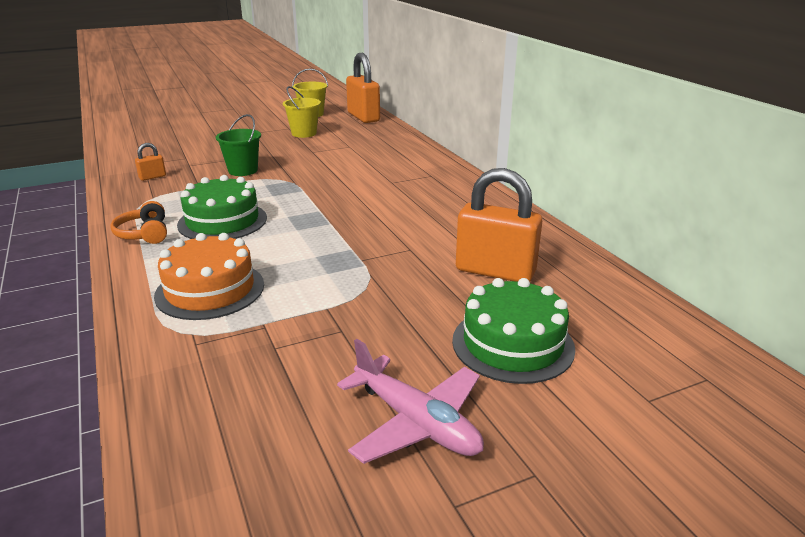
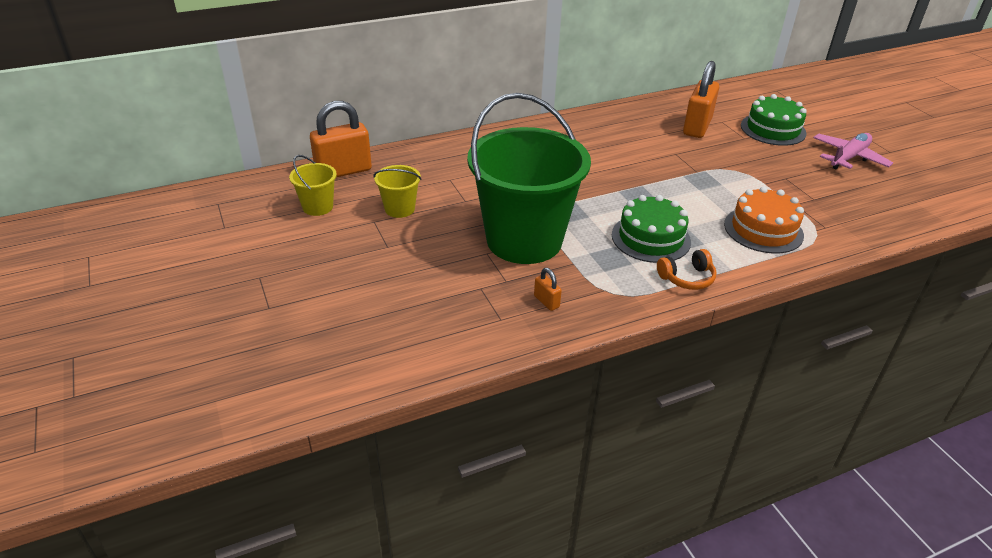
camera: 90 degrees left, 10 degrees up
(243, 170) = (524, 240): green bucket -> green bucket, size x2.41

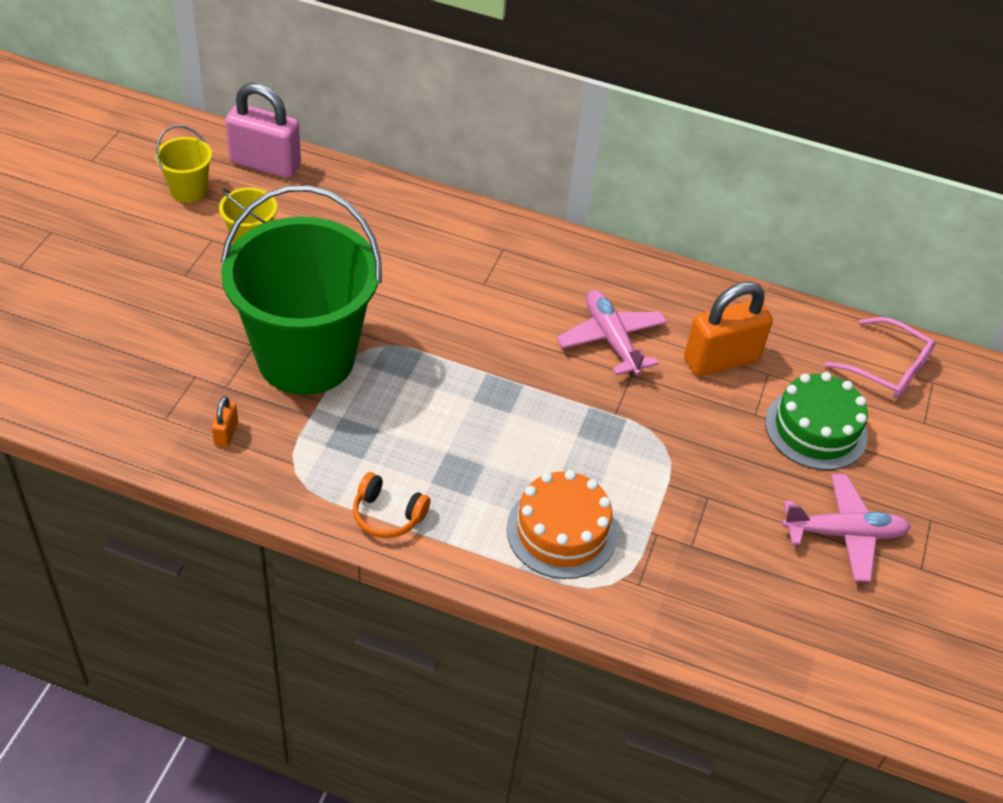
camera: 40 degrees right, 10 degrees up
(343, 171) = (265, 164): orange padlock -> pink padlock
(644, 146) = (611, 340): none -> pink plane
(650, 238) = (427, 448): green cake -> none
(754, 95) = (886, 368): none -> pink glasses

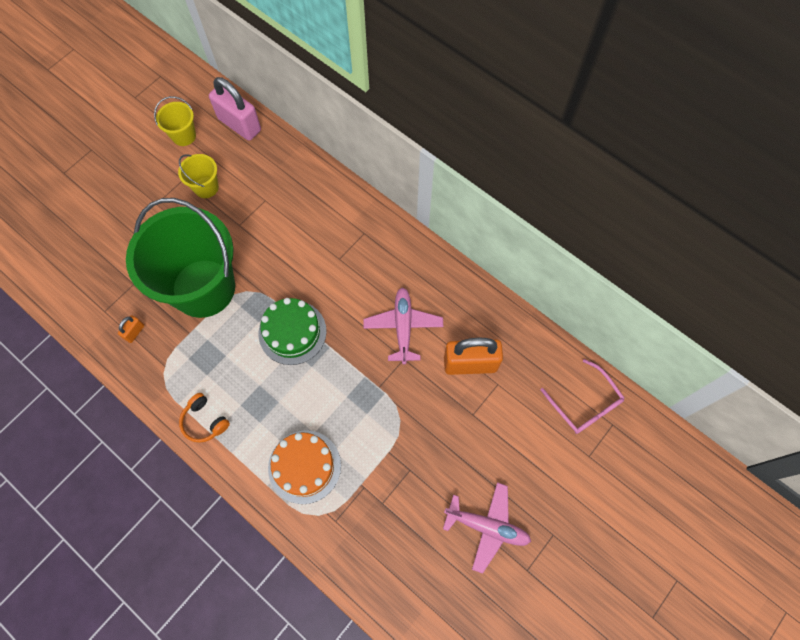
camera: 25 degrees right, 20 degrees up
(816, 429) = (508, 439): green cake -> green cake (292, 332)

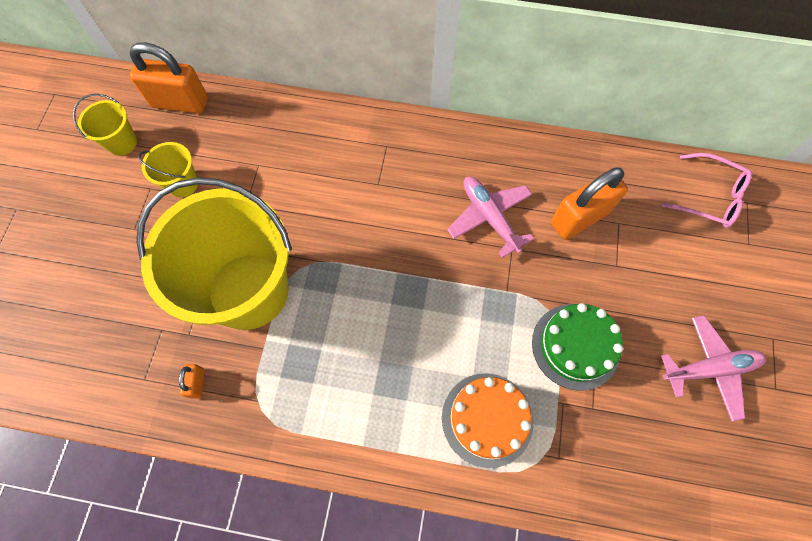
camera: 30 degrees left, 0 degrees up
(203, 288) = (248, 291): green bucket -> yellow bucket
(204, 421) = (344, 436): orange headphones -> none
(239, 125) = (179, 102): pink padlock -> orange padlock
(292, 332) = (378, 284): green cake -> green cake (575, 346)

